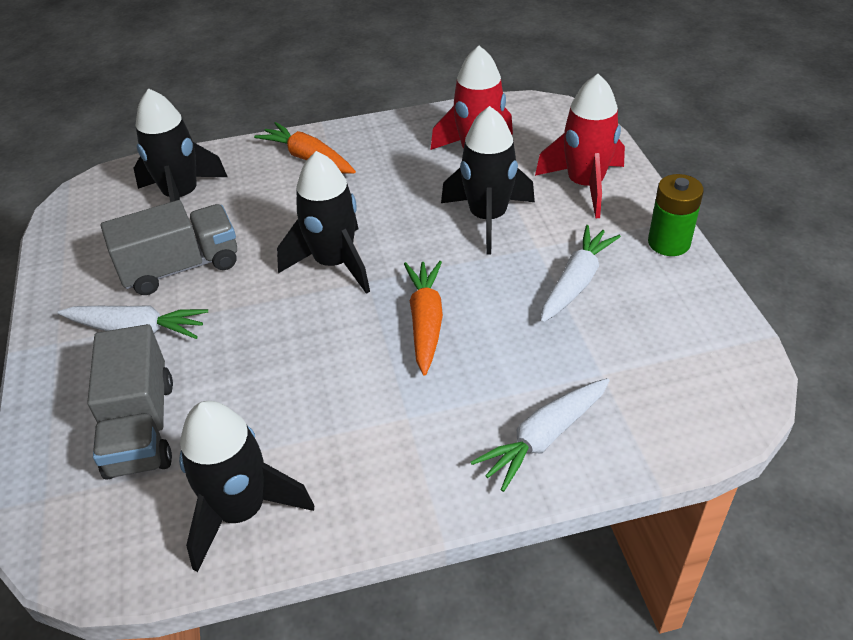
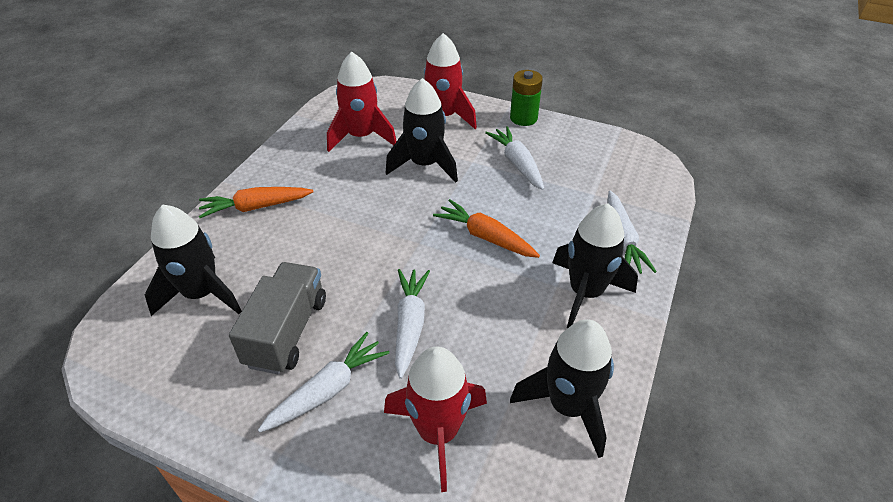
camera: 55 degrees left, 0 degrees up
(141, 427) = (438, 432): grey truck -> red rocket
(252, 337) = (410, 325): none -> white carrot
(334, 263) = (384, 249): black rocket -> black rocket (585, 293)

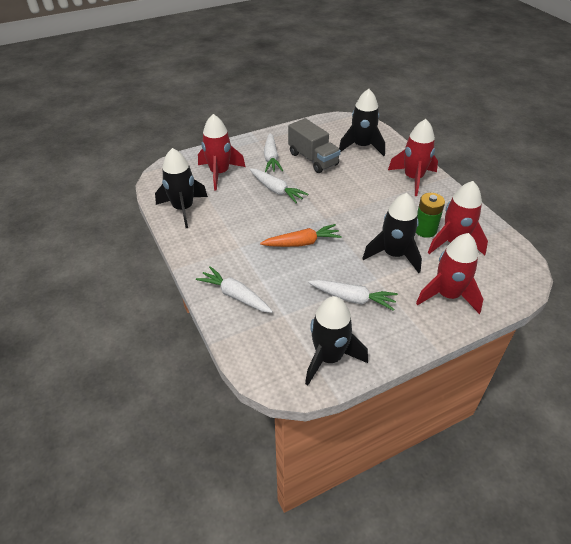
camera: 130 degrees right, 0 degrees up
(256, 207) = (413, 178): orange carrot -> red rocket
(523, 118) = (407, 341): green battery -> green battery (425, 230)
(585, 293) = (223, 253): black rocket -> black rocket (329, 357)

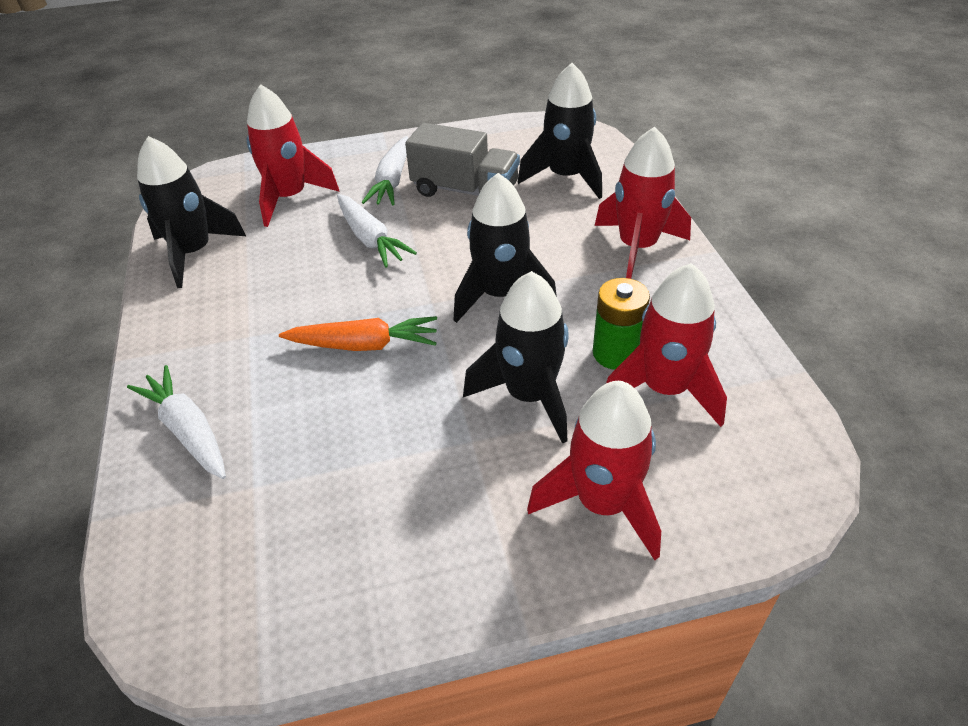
camera: 15 degrees right, 0 degrees up
(313, 159) = (465, 190): grey truck -> grey truck turned 45 degrees counterclockwise
(329, 357) = (291, 599): black rocket -> black rocket (501, 295)
(352, 298) = (402, 475): white carrot -> none

